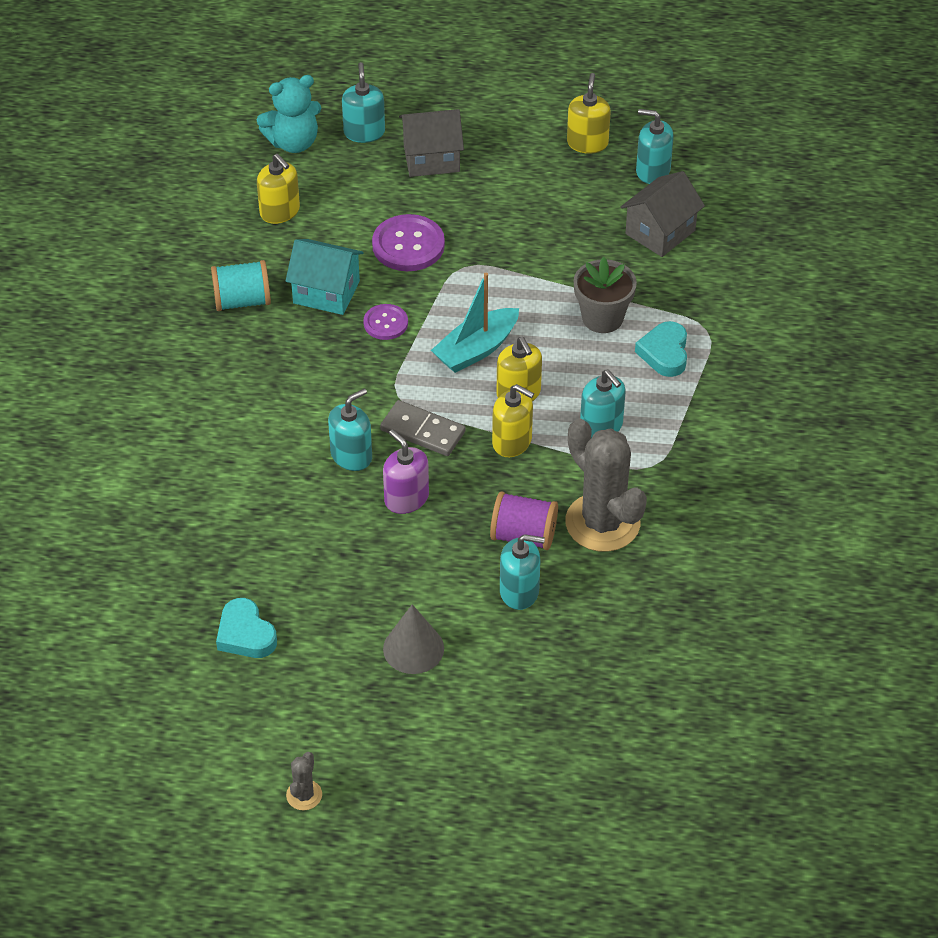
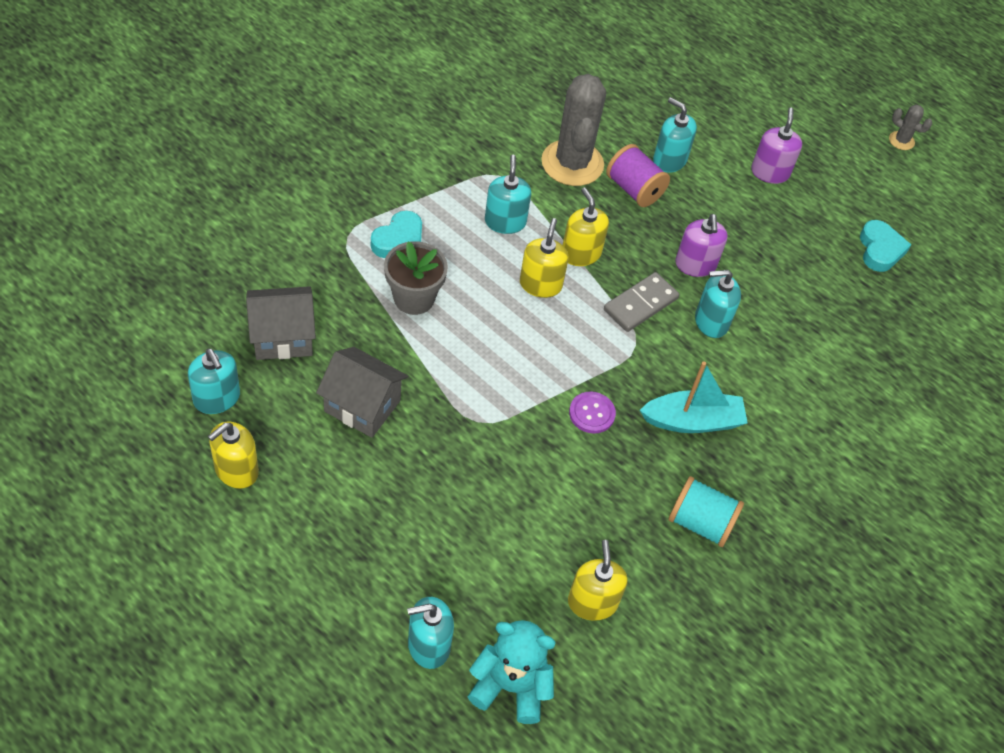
camera: 150 degrees left, 5 degrees up
(304, 795) = (901, 141): grey cactus -> grey cactus turned 75 degrees clockwise
(326, 292) = (618, 479): turquoise house -> none
(364, 132) = (428, 645): turquoise soap dispenser -> turquoise soap dispenser turned 45 degrees clockwise
(408, 245) = (505, 477): purple button -> none
(413, 648) = (770, 172): grey cone -> purple soap dispenser
(422, 431) = (640, 304): grey domino -> grey domino turned 75 degrees clockwise
(431, 158) = (394, 560): grey house -> grey house (362, 406)
(476, 349) = (539, 340): turquoise boat -> turquoise boat (692, 421)

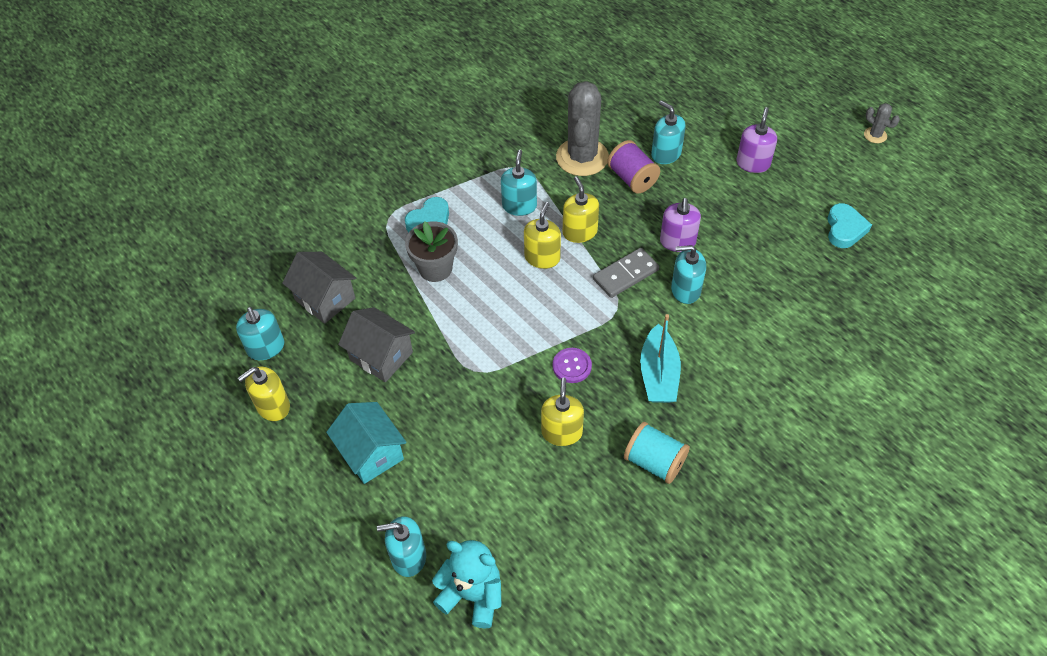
camera: 15 degrees right, 0 degrees up
(283, 337) = (325, 299): grey house -> grey house turned 45 degrees clockwise
(366, 524) = (371, 453): none -> turquoise house
(592, 602) = (551, 526): yellow soap dispenser -> yellow soap dispenser (562, 432)
(692, 421) = (658, 374): turquoise boat -> turquoise boat turned 90 degrees clockwise

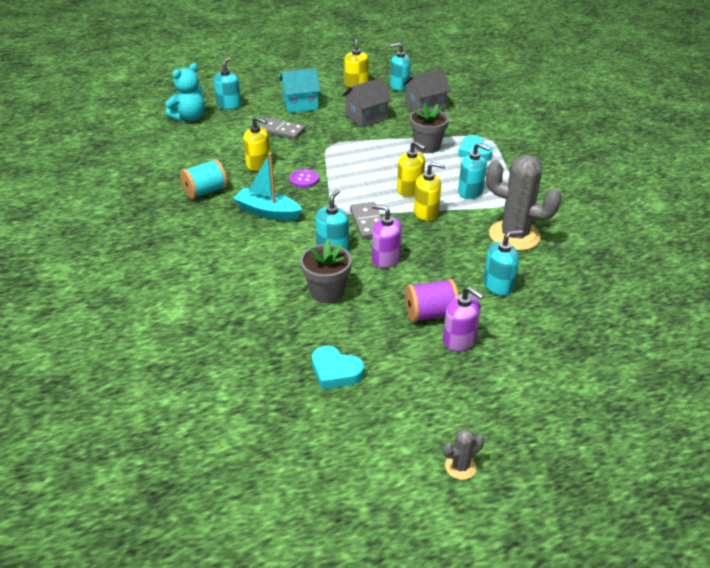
camera: 110 degrees right, 15 degrees down
(461, 445) = (281, 130): none -> grey domino
(632, 179) = (474, 256): purple spool -> purple spool (430, 314)
(755, 270) = (327, 292): none -> grey flower pot

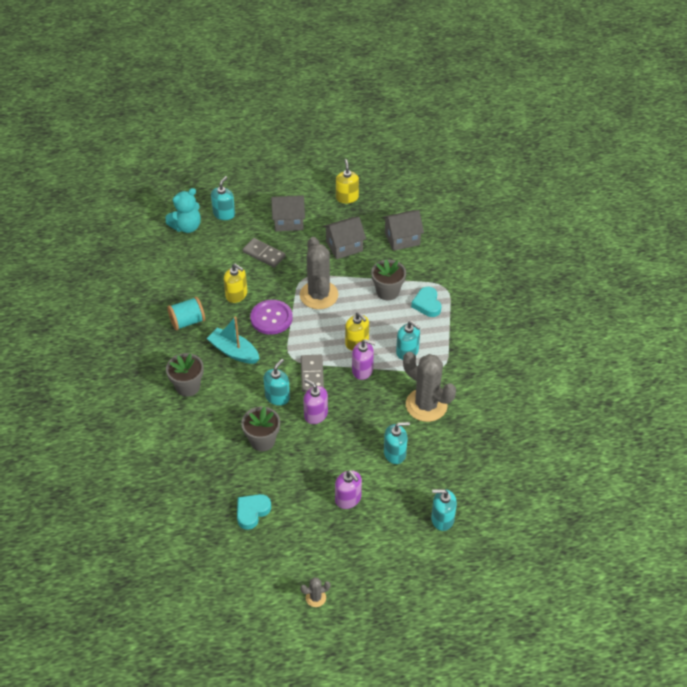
camera: 10 degrees right, 10 degrees up
(218, 249) = (188, 386): none -> grey flower pot
(300, 105) = (288, 221): turquoise house -> grey house
(304, 179) = (271, 318): purple button -> purple button, size x1.67
(335, 371) = (252, 512): turquoise heart -> turquoise heart turned 90 degrees clockwise
(352, 156) = (319, 295): none -> grey cactus
(399, 86) = (387, 206): turquoise soap dispenser -> turquoise soap dispenser (442, 519)
(426, 213) = (362, 370): yellow soap dispenser -> purple soap dispenser
(430, 314) = (334, 473): purple spool -> none

